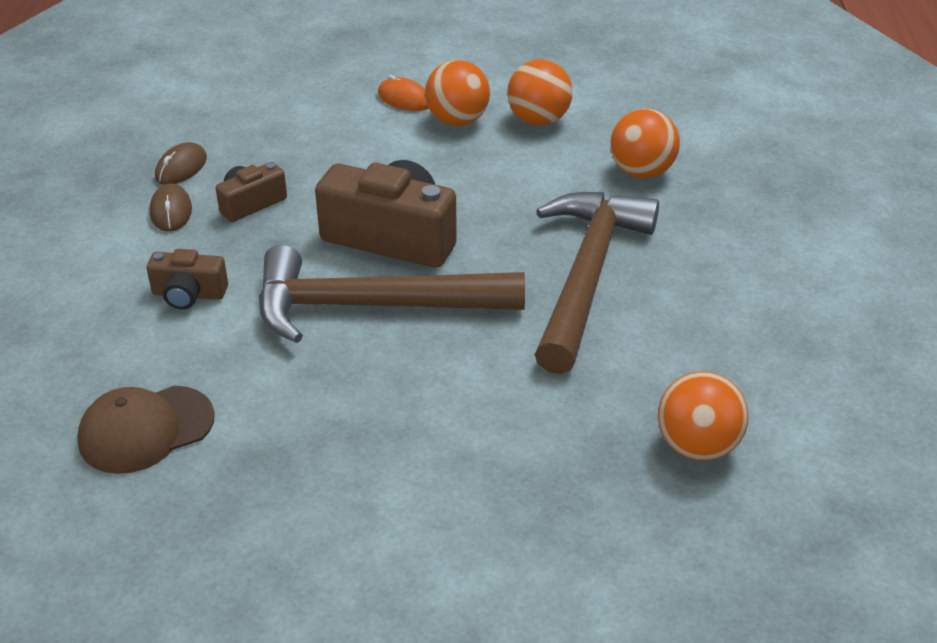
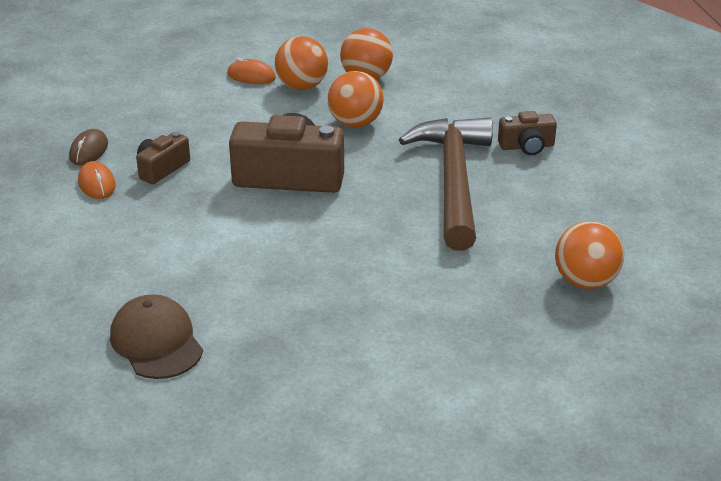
camera: 15 degrees left, 5 degrees down
(146, 429) = (156, 342): brown cap -> brown cap turned 105 degrees clockwise
(171, 211) = (97, 184): brown mouse -> orange mouse
(189, 294) = (143, 241): brown camera -> brown camera (527, 146)
(371, 306) = (296, 227): brown hammer -> none
(641, 171) = (462, 104): orange ball -> orange ball (355, 123)

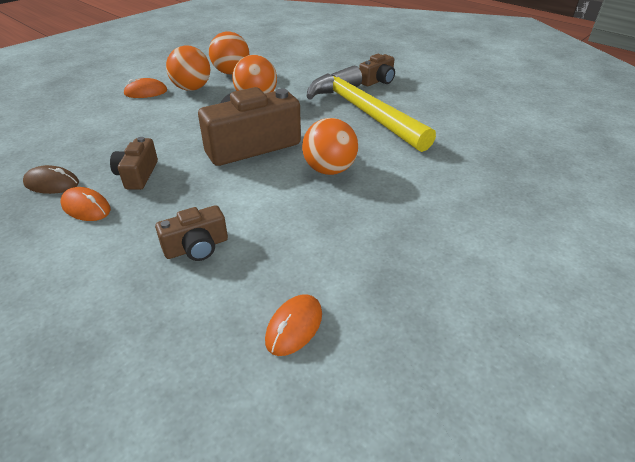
camera: 35 degrees left, 5 degrees up
(89, 151) = (52, 183): brown mouse -> brown mouse turned 60 degrees counterclockwise
(147, 253) = (196, 247): none -> brown camera
(156, 342) = (294, 327): brown cap -> orange mouse
(454, 181) = (363, 112): brown hammer -> yellow hammer
(585, 281) = (516, 141): orange ball -> orange ball (329, 169)

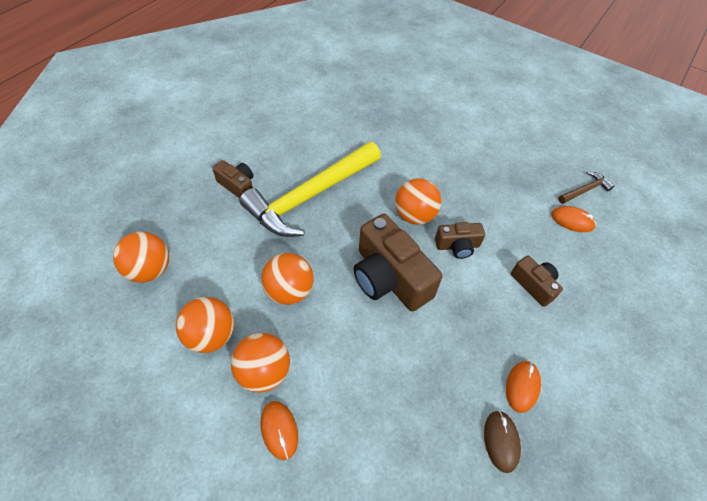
camera: 100 degrees left, 15 degrees up
(138, 175) = (463, 362): brown camera -> brown camera (457, 246)
(295, 54) = (150, 270): none -> orange ball
(365, 375) = (585, 190): none -> brown hammer

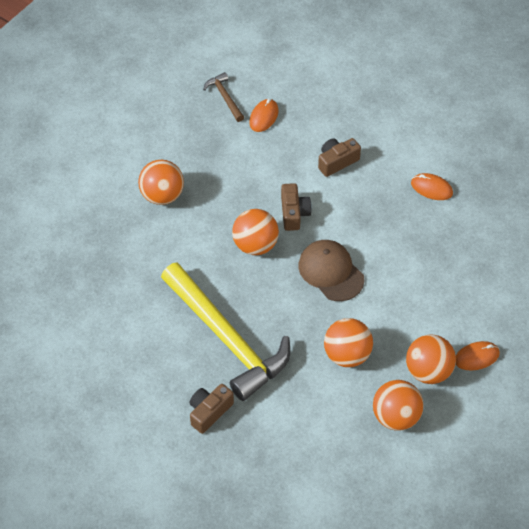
camera: 85 degrees left, 0 degrees up
(150, 270) = (324, 482): orange ball -> orange ball (162, 195)
(389, 277) = (331, 272): brown camera -> brown cap
(501, 441) = (474, 209): brown mouse -> none

